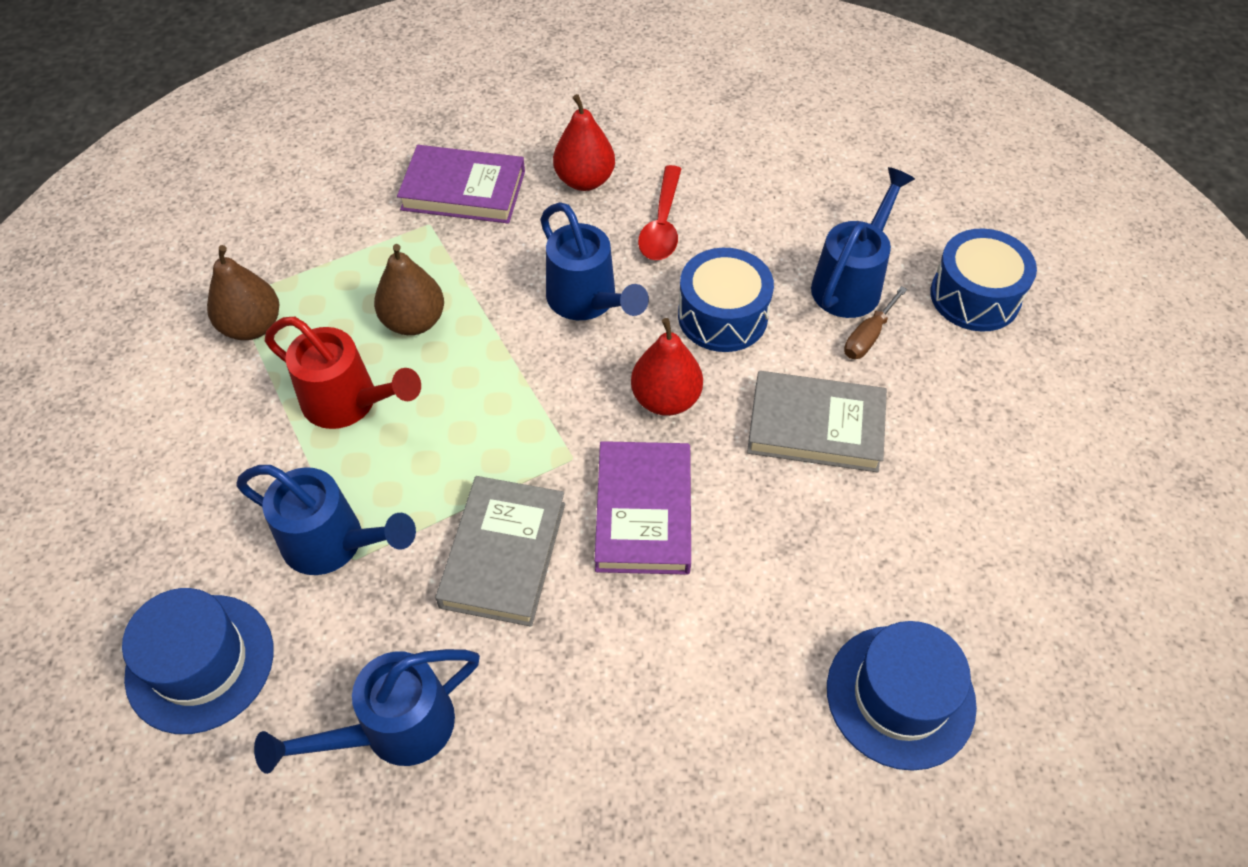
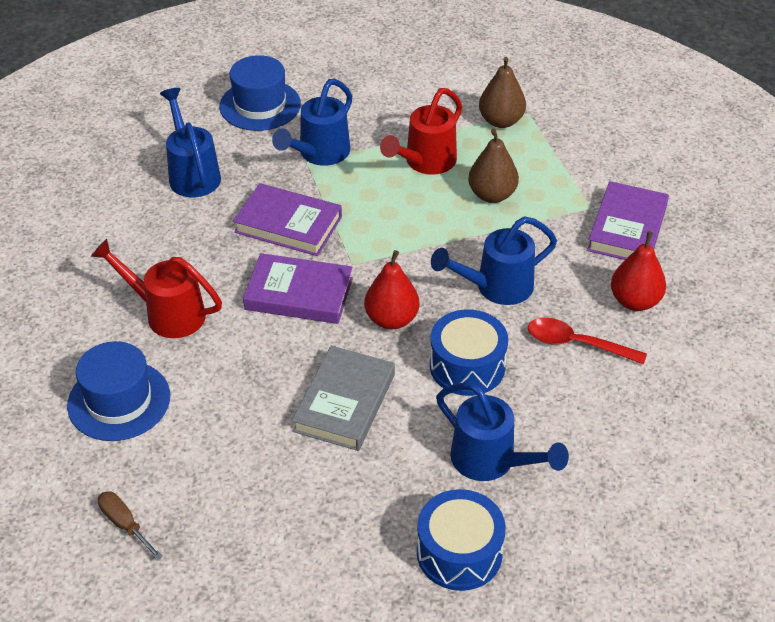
camera: 100 degrees right, 10 degrees down
(503, 554) = (288, 224): grey book -> purple book
(721, 677) = (168, 314): none -> red watering can
(868, 336) = (427, 458): brown screwdriver -> brown screwdriver (125, 524)

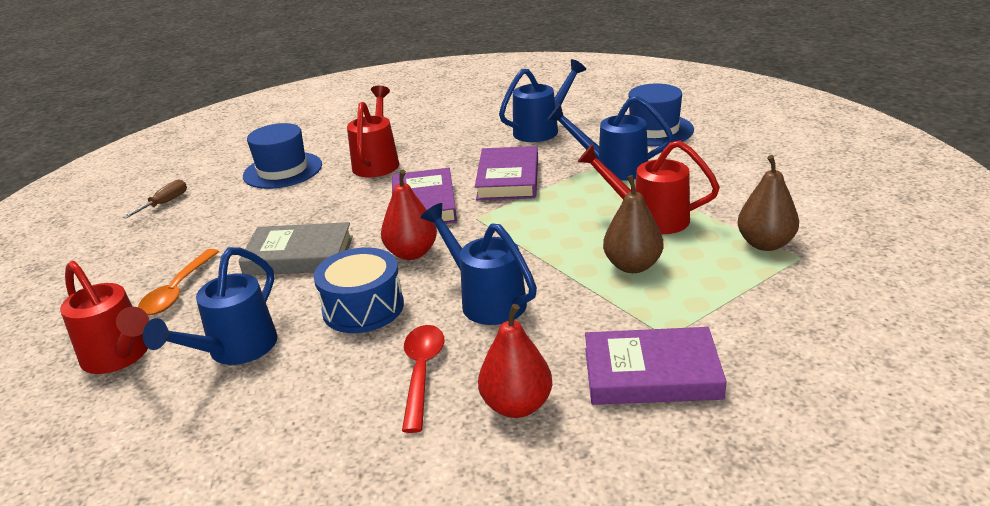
camera: 75 degrees right, 15 degrees down
(358, 507) = (178, 290): none -> orange spoon
(459, 553) = (120, 356): blue drum -> red watering can

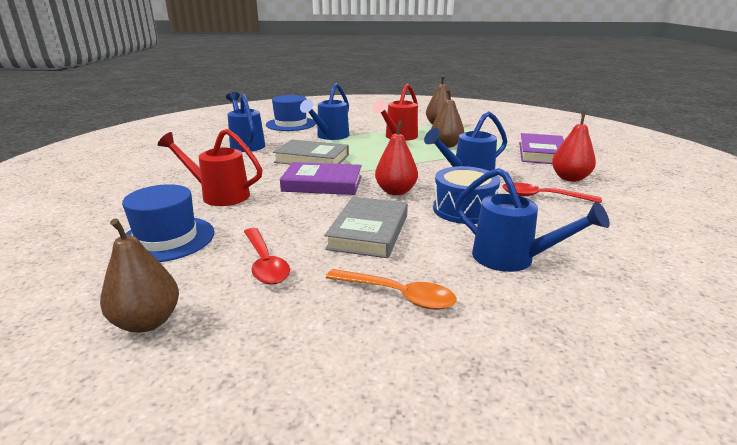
camera: 80 degrees left, 5 degrees down
(120, 356) = (516, 325): red watering can -> none
(165, 203) = (147, 322): brown screwdriver -> brown pear
(239, 220) = (265, 263): none -> red spoon
(508, 179) = (312, 159): purple book -> grey book

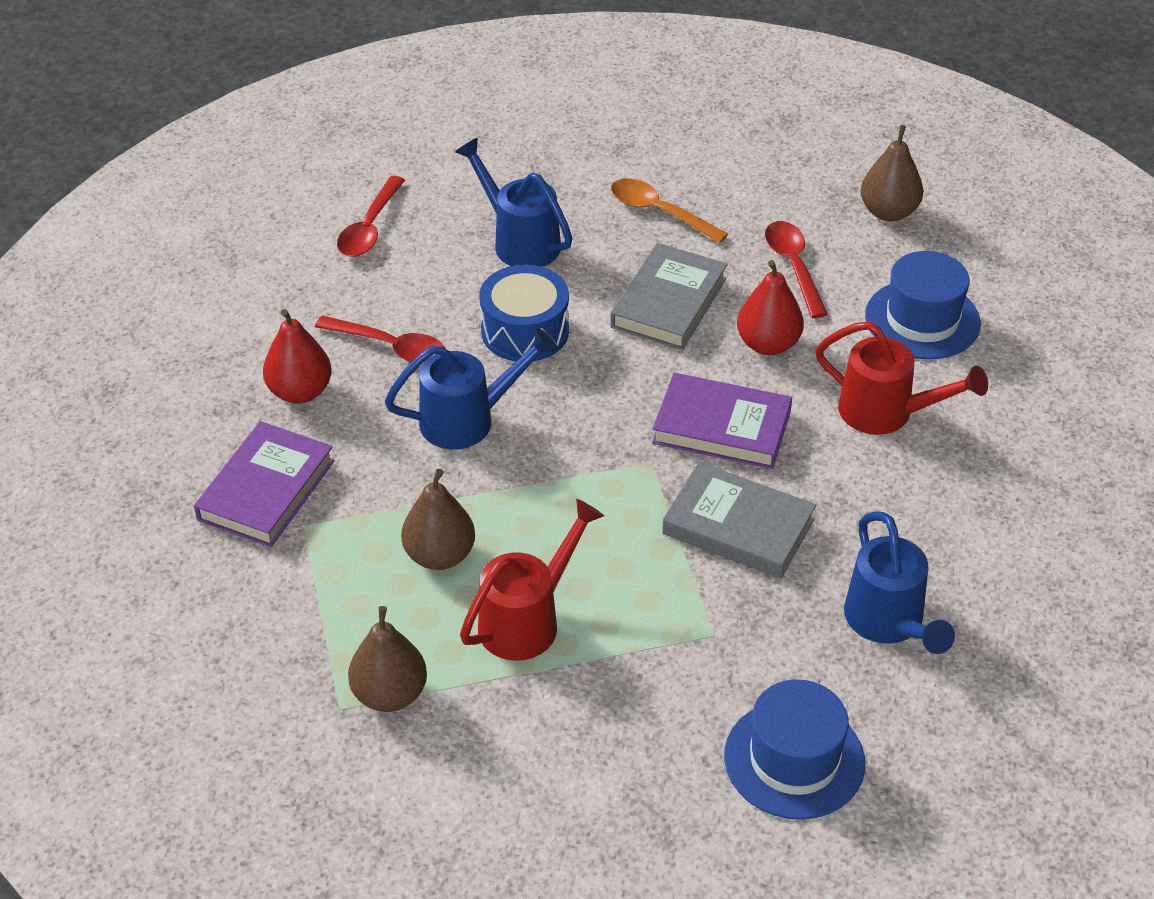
camera: 170 degrees left, 20 degrees up
(330, 136) = (692, 648): blue watering can -> none
(396, 191) = (606, 389): red pear -> red pear (768, 344)
(646, 256) = (370, 227): none -> red spoon

